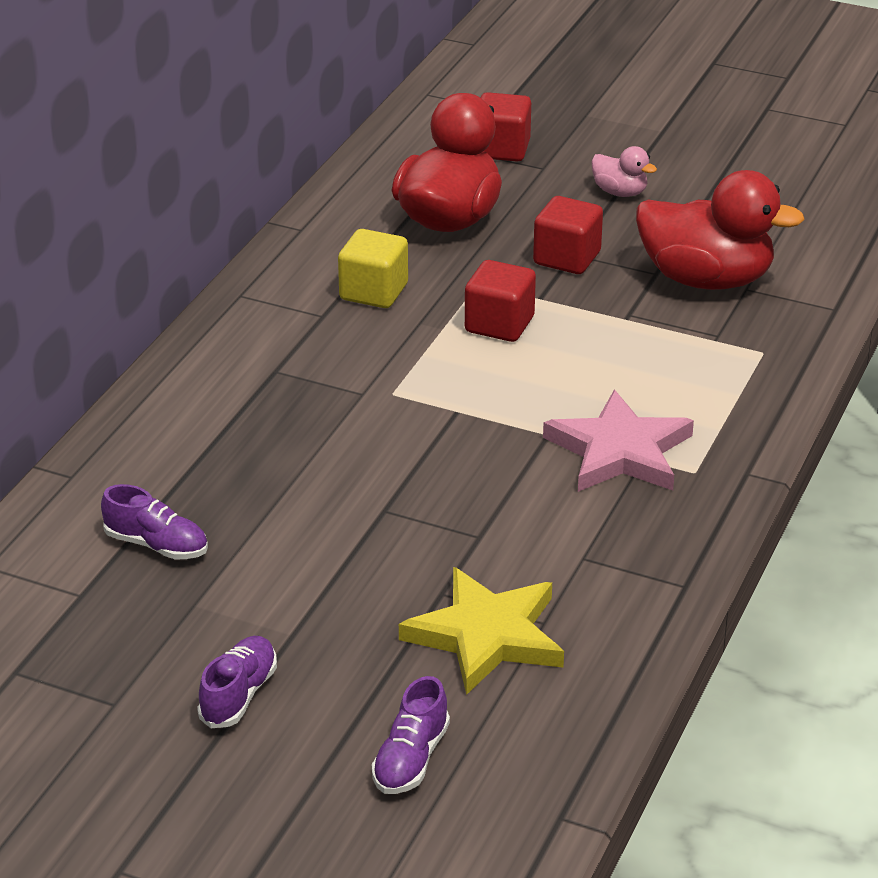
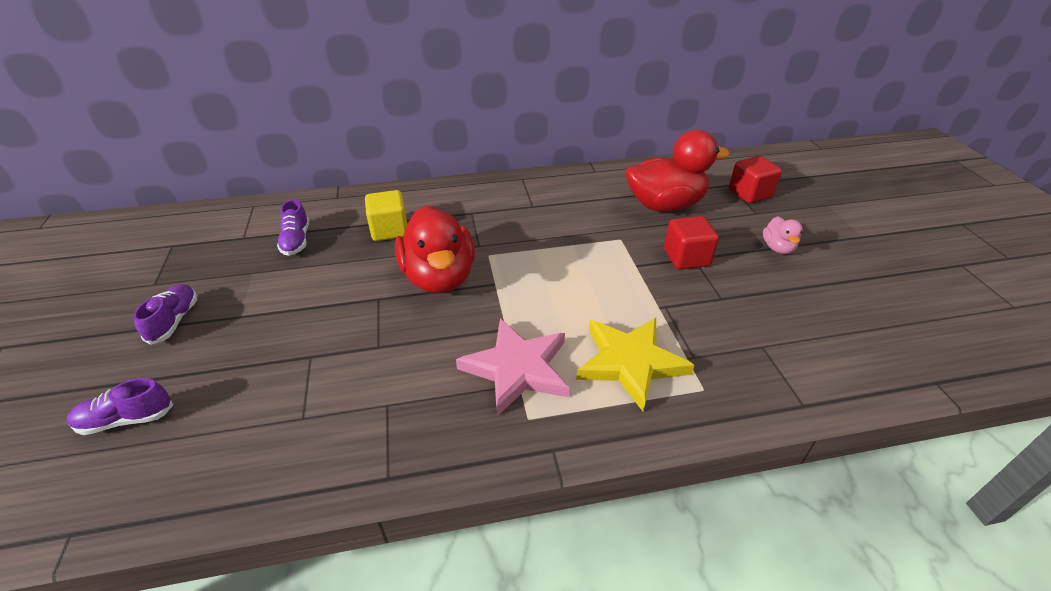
camera: 55 degrees right, 5 degrees up
(239, 695) = (174, 321): purple shoe -> purple shoe turned 75 degrees counterclockwise
(373, 292) = (570, 211): yellow cube -> yellow cube (389, 230)
(486, 636) = (274, 396): yellow star -> yellow star (630, 363)
(499, 324) = (592, 262): red cube -> none
(706, 279) = (745, 323): red duck -> red duck (439, 278)

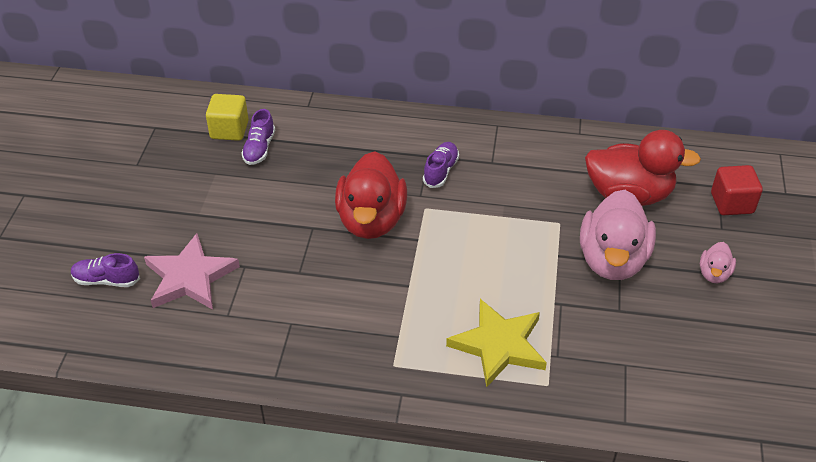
camera: 20 degrees right, 5 degrees up
(174, 321) = (148, 205): purple shoe -> purple shoe (440, 171)
(389, 230) = (344, 157): yellow cube -> yellow cube (229, 130)
(517, 368) = (402, 323): pink star -> pink star (190, 277)
(686, 258) = (612, 260): red cube -> pink duck

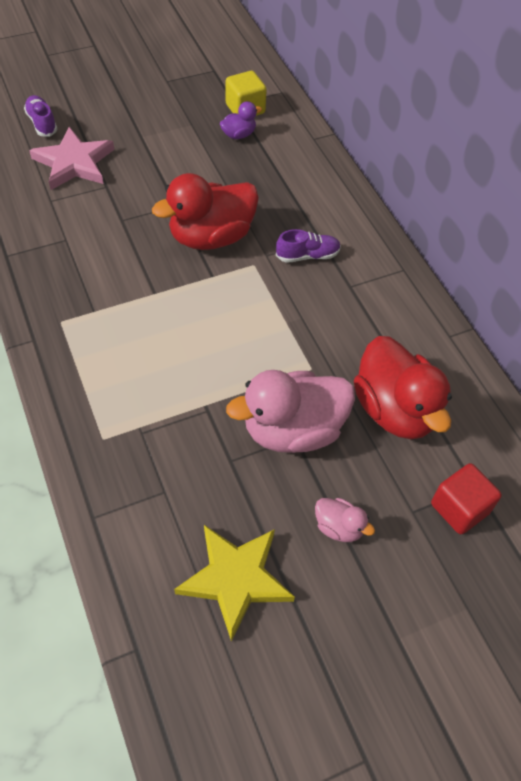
camera: 55 degrees right, 10 degrees up
(259, 148) = (239, 135): purple shoe -> purple duck
(499, 345) = (126, 384): yellow star -> yellow star (235, 579)
(714, 274) = (338, 527): pink duck -> pink duck turned 135 degrees counterclockwise

